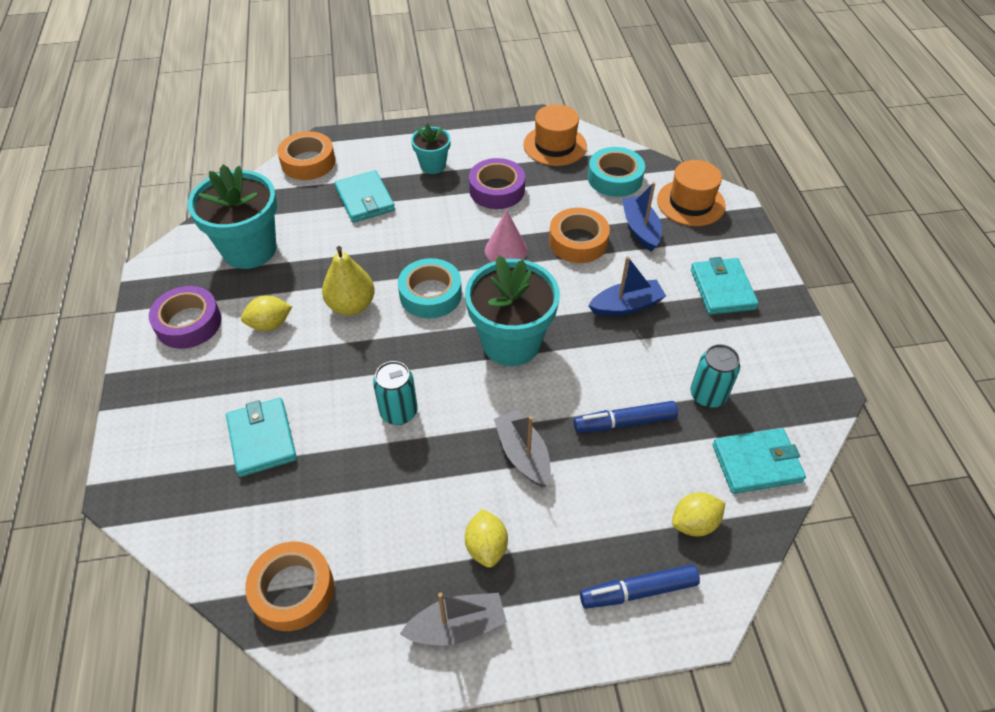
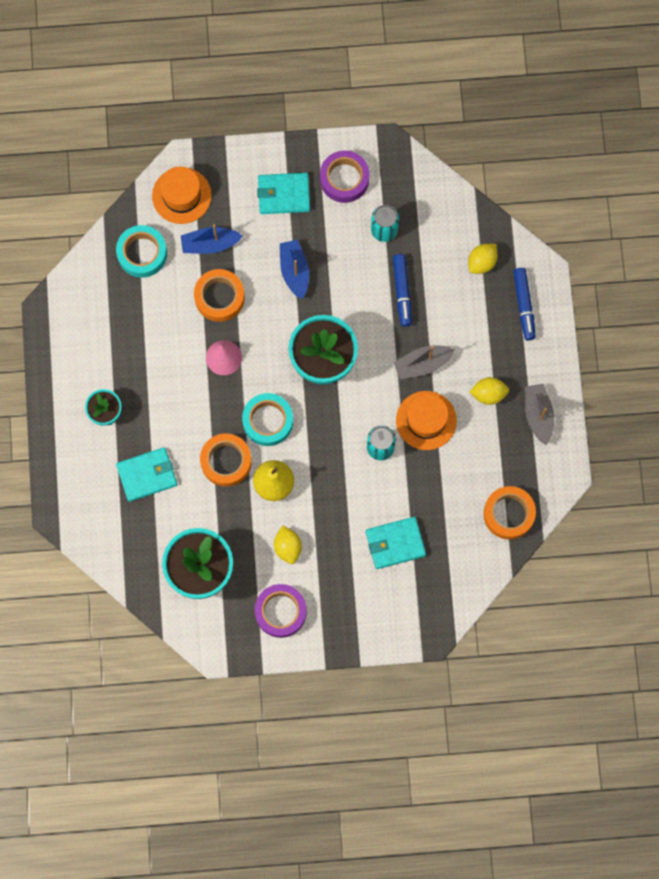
camera: 85 degrees left, 25 degrees up
(308, 162) = (88, 528): orange tape -> orange tape (226, 461)
(497, 190) = (147, 358): purple tape -> purple tape (344, 179)
(555, 145) = (90, 300): orange hat -> orange hat (426, 420)
(694, 523) = (482, 262): yellow lemon -> yellow lemon turned 60 degrees clockwise
(756, 463) = (441, 212): turquoise wallet -> none

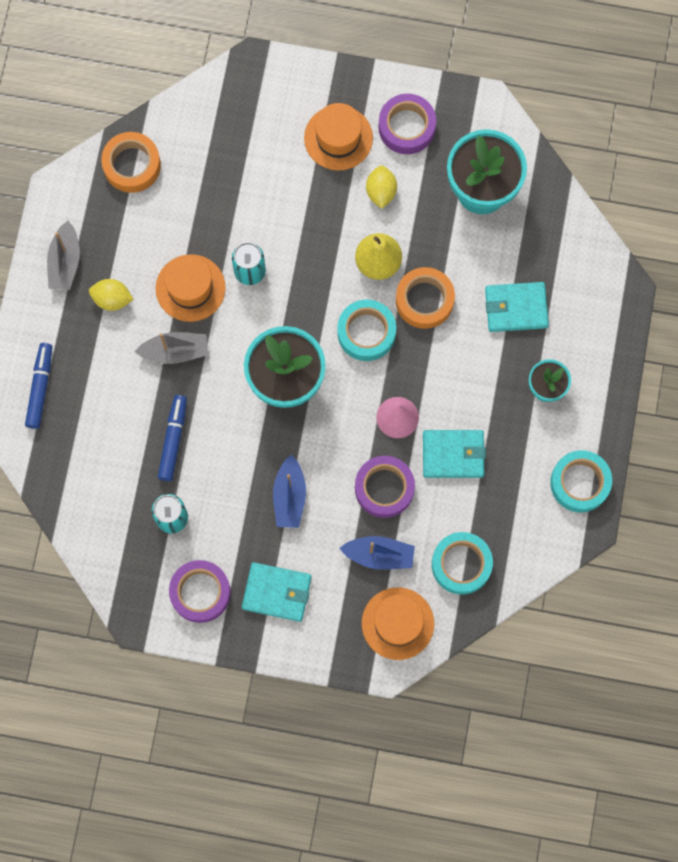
camera: 165 degrees left, 0 degrees up
(61, 343) = (580, 483): none -> turquoise tape
(219, 297) = (384, 488): orange tape -> purple tape
(337, 586) = (338, 138): none -> orange hat
(395, 543) = (263, 166): turquoise wallet -> turquoise wallet (453, 455)
(482, 262) = (71, 450): yellow lemon -> none

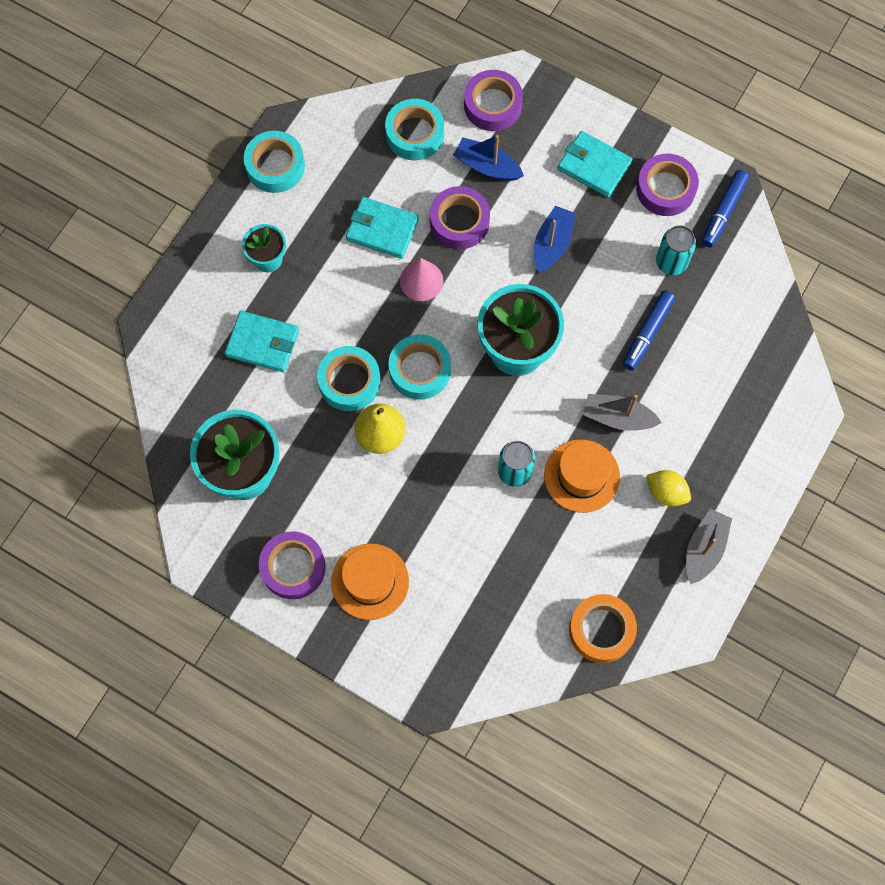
camera: 160 degrees left, 5 degrees down
(40, 388) = (766, 428): blue marker -> blue marker (723, 212)
(381, 191) = (348, 507): yellow lemon -> none
(397, 623) = (492, 105): orange hat -> purple tape
(424, 300) = (349, 381): orange tape -> turquoise tape

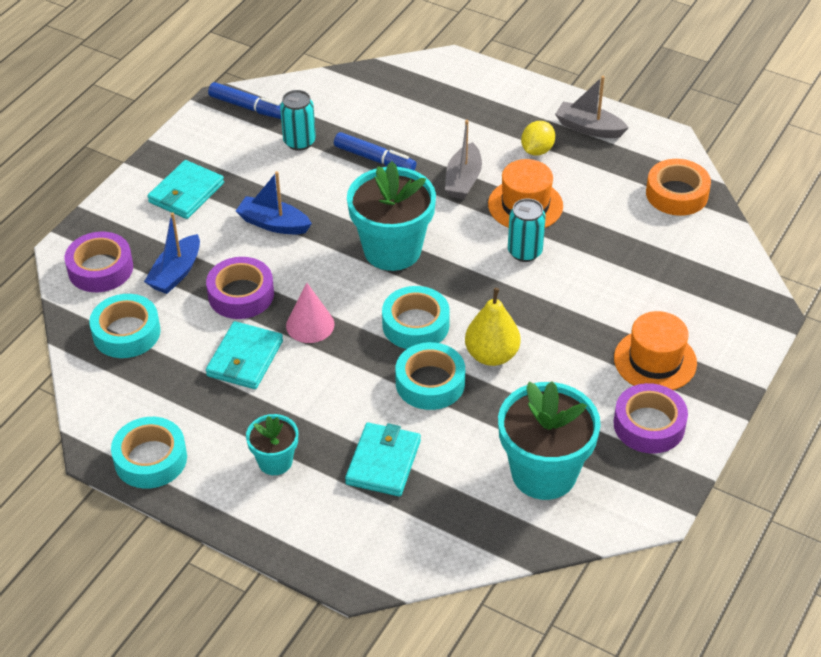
camera: 90 degrees left, 25 degrees down
(665, 189) = (219, 144): purple tape -> none

